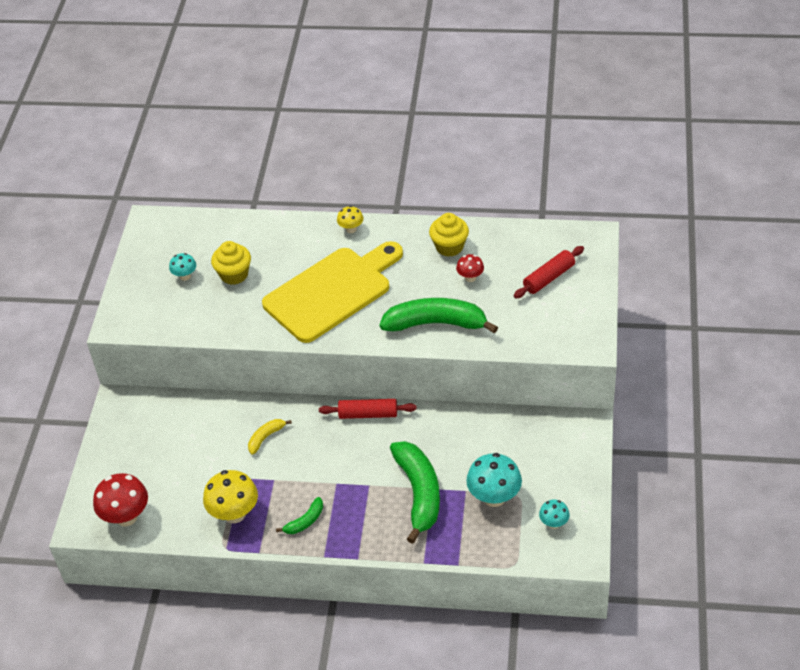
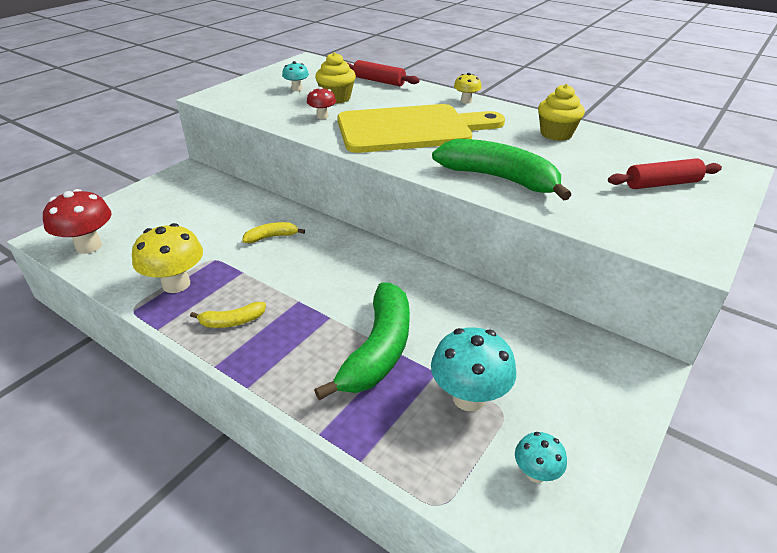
camera: 25 degrees right, 10 degrees down
(305, 521) = (232, 321): green banana -> yellow banana
(368, 414) = (385, 256): red rolling pin -> red rolling pin (379, 81)
(470, 278) = (564, 159): red mushroom -> red mushroom (322, 116)

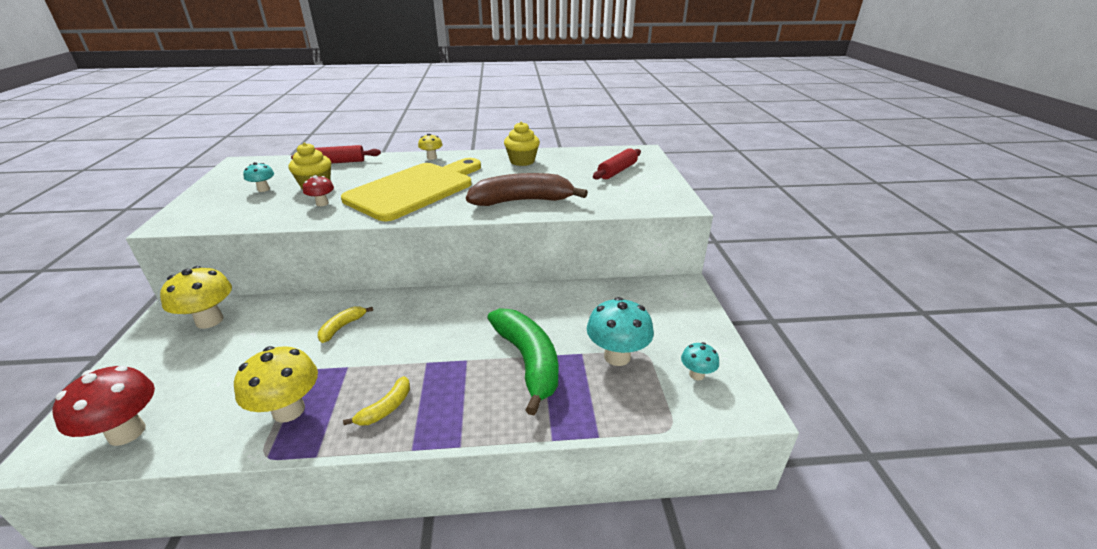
camera: 40 degrees left, 5 degrees down
(200, 189) = (209, 320): none -> yellow mushroom
(499, 178) = (522, 201): green banana -> brown banana

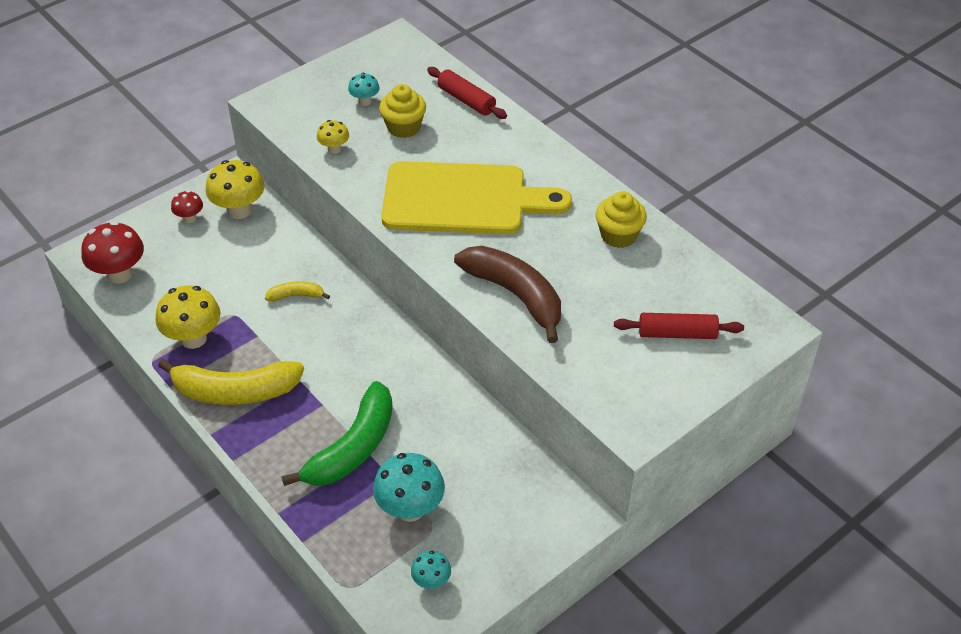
camera: 55 degrees right, 15 degrees up
(322, 203) = (376, 160): red mushroom -> red mushroom (190, 218)
(386, 408) = (235, 391): yellow banana -> yellow banana, size x2.13
(432, 157) = (550, 158): yellow mushroom -> yellow mushroom (334, 149)

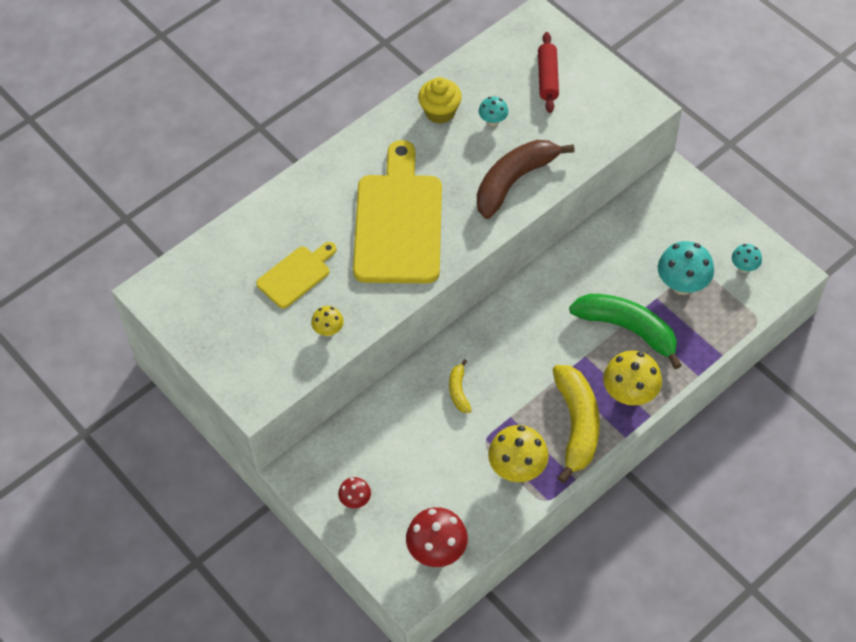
camera: 90 degrees left, 10 degrees up
(239, 210) = (343, 456): yellow mushroom -> yellow mushroom (629, 394)
(365, 101) = (255, 311): turquoise mushroom -> turquoise mushroom (493, 121)
(403, 127) = (296, 275): yellow cupcake -> yellow cutting board
(466, 100) = (255, 226): red rolling pin -> none

